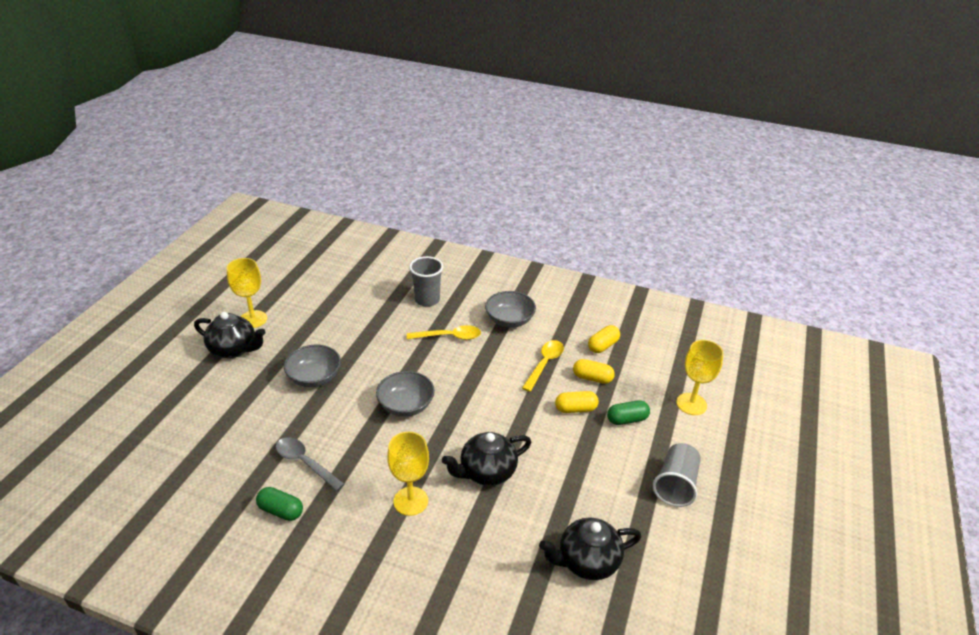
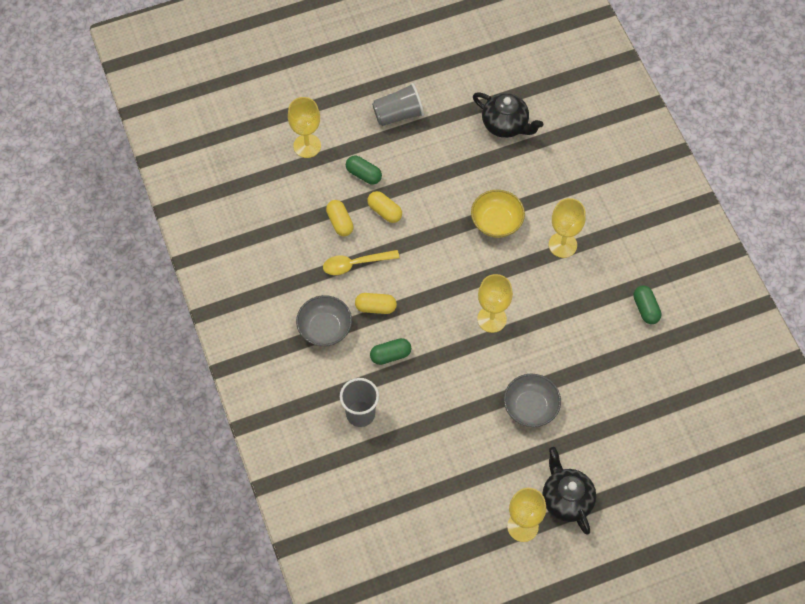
camera: 130 degrees left, 25 degrees up
(305, 463) = (602, 332): grey spoon -> none
(406, 405) = (492, 319): grey bowl -> yellow goblet
(449, 337) = (390, 355): yellow spoon -> green capsule
(486, 472) = (496, 222): black teapot -> yellow bowl
(603, 346) = (292, 240): yellow capsule -> yellow capsule (375, 307)

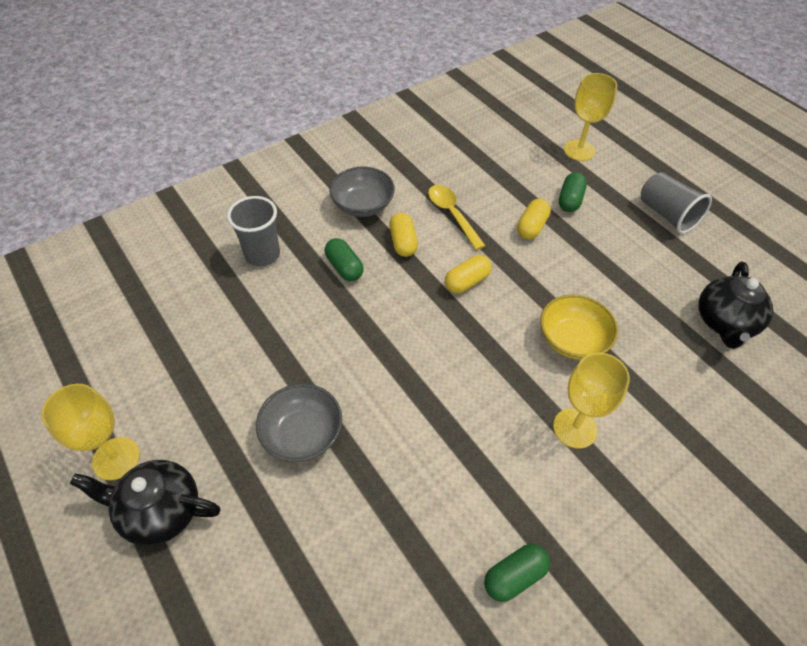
camera: 75 degrees right, 10 degrees down
(340, 222) = (499, 192): yellow capsule -> yellow capsule (467, 282)
(492, 319) = (425, 361): yellow goblet -> none
(566, 499) = (160, 511): black teapot -> black teapot turned 135 degrees counterclockwise

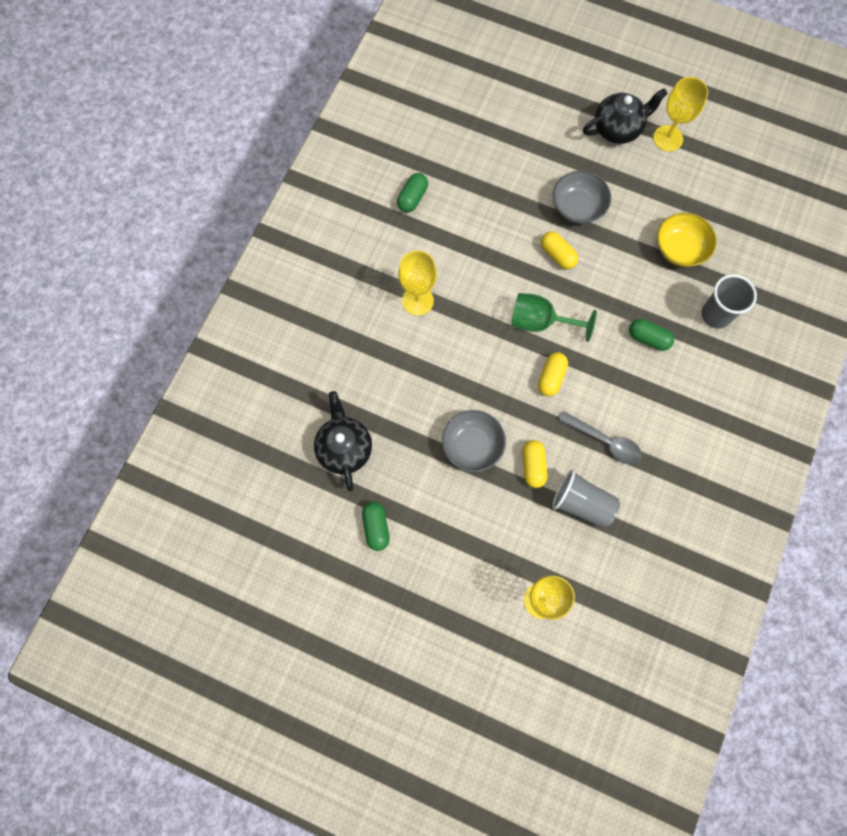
camera: 150 degrees right, 20 degrees up
(363, 205) = (683, 408): grey bowl -> grey bowl (472, 446)
(403, 242) = (623, 388): yellow capsule -> yellow capsule (557, 255)
(442, 334) = (540, 322): none -> green goblet
(452, 215) = (604, 441): yellow spoon -> grey spoon
(570, 200) = (517, 520): green capsule -> green capsule (376, 527)
(572, 340) = (449, 368): yellow bowl -> yellow bowl (680, 249)
(667, 214) = (426, 551): grey cup -> grey cup (582, 503)

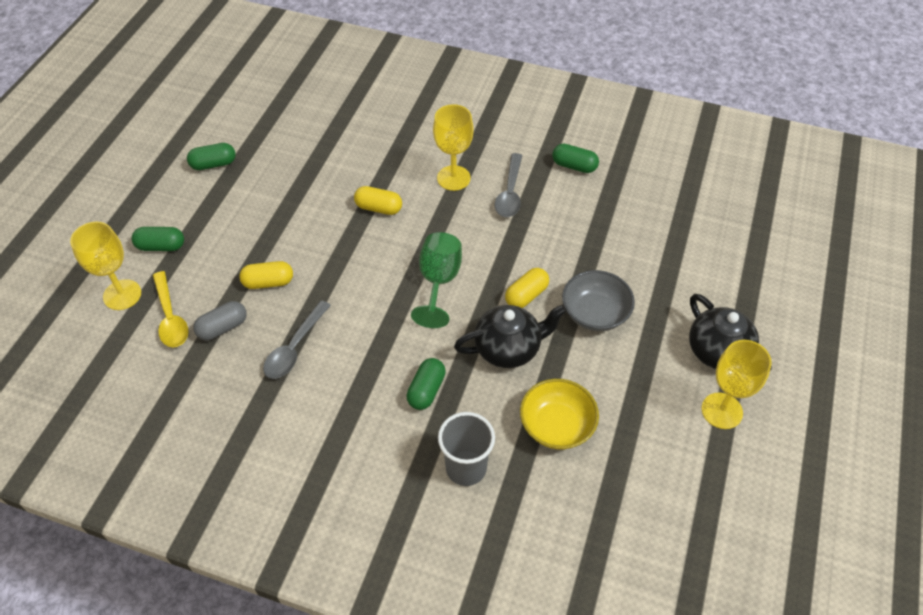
camera: 85 degrees right, 20 degrees down
(344, 448) = (294, 136): black teapot -> black teapot (508, 348)
(440, 254) = (510, 193): none -> grey spoon
(472, 446) = (293, 230): grey bowl -> none
(483, 570) = (161, 246): none -> green capsule
(551, 377) = (371, 294): yellow capsule -> yellow capsule (379, 208)
(568, 551) = (170, 317): none -> yellow spoon
(582, 503) = (223, 327): grey cup -> grey capsule

